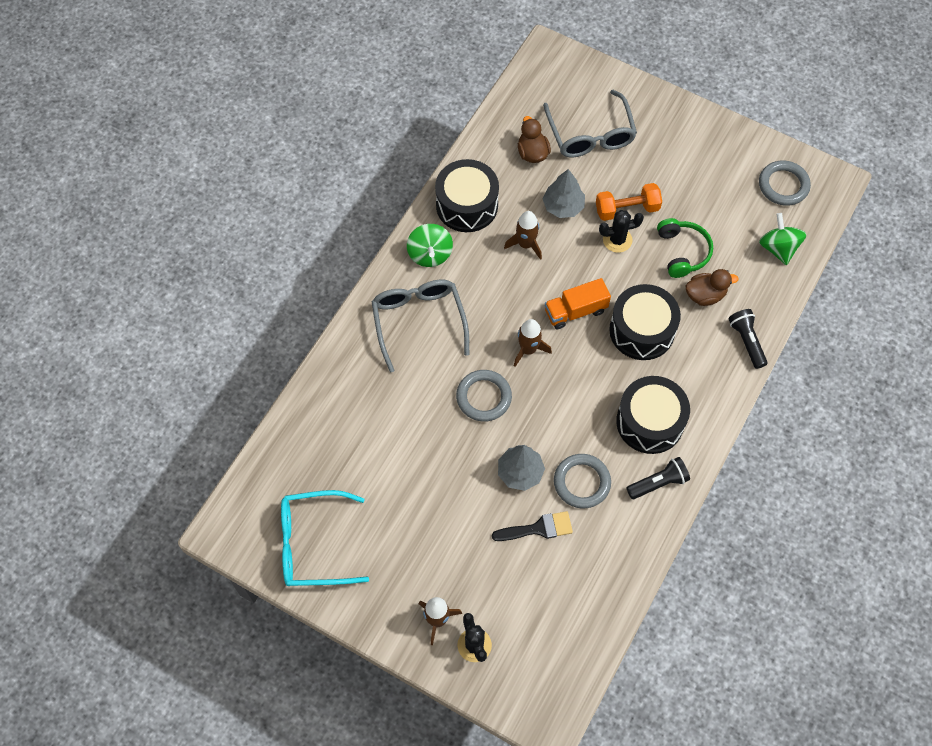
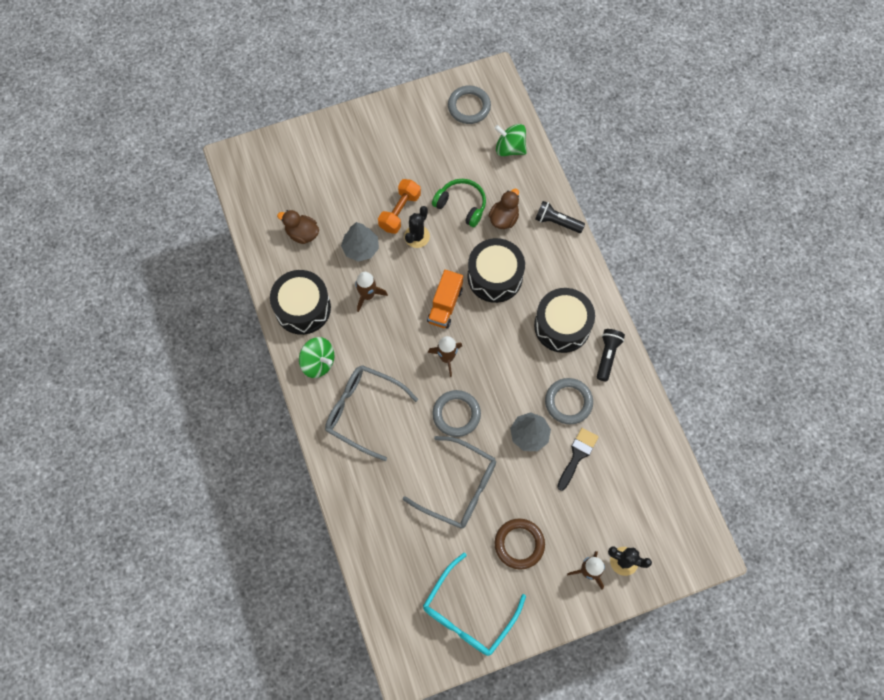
camera: 50 degrees left, 5 degrees up
(411, 540) = (519, 544): none -> brown ring
(590, 134) = (323, 186): grey glasses -> grey glasses (458, 487)

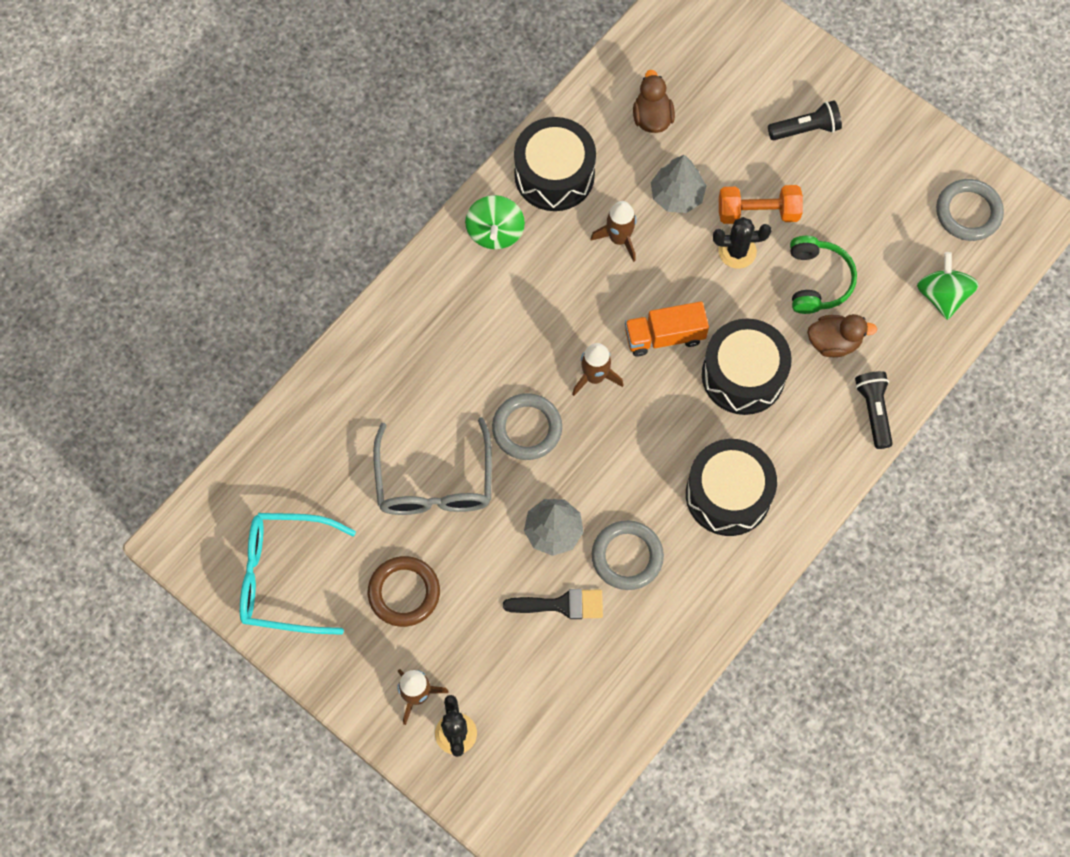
camera: 60 degrees right, 0 degrees up
(363, 411) = (464, 318): grey glasses -> none
(607, 356) = (722, 573): black flashlight -> black flashlight (806, 129)

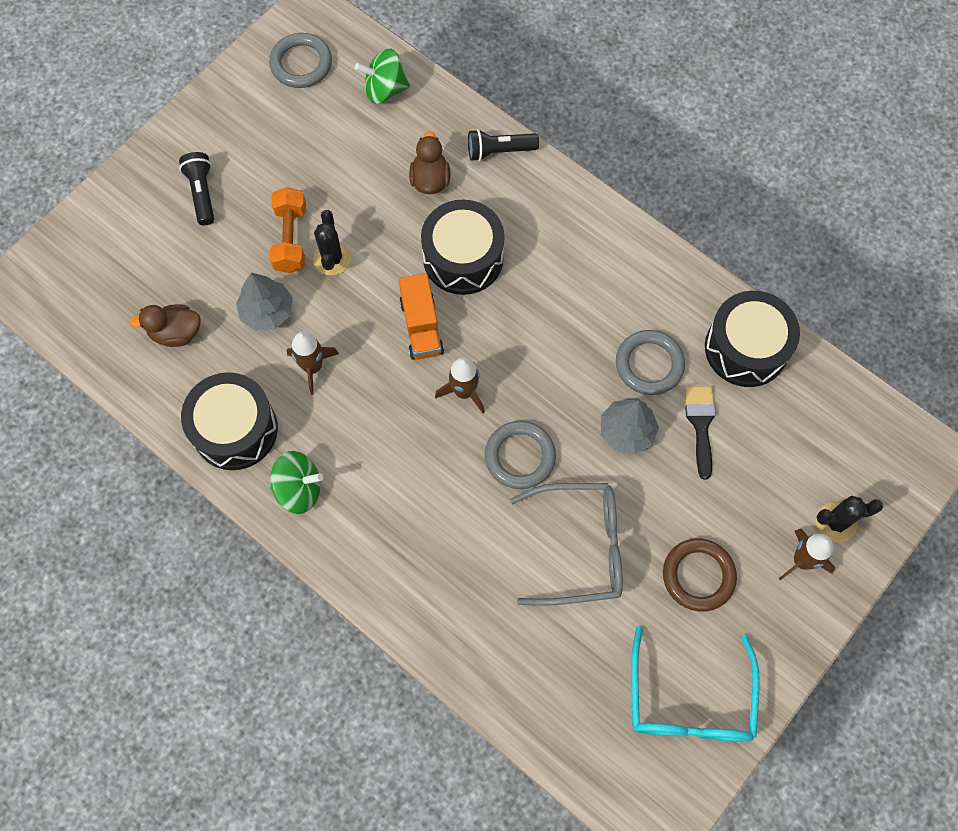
camera: 90 degrees left, 0 degrees up
(728, 494) = (584, 275): black drum -> black drum (746, 348)
(817, 280) = (366, 190): green headphones -> none

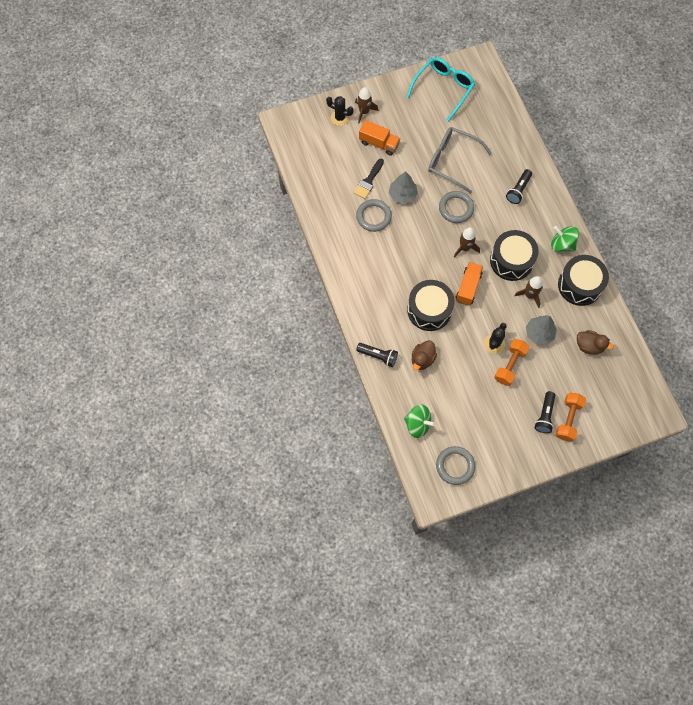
camera: 150 degrees left, 0 degrees up
(163, 205) = (568, 419): none -> orange dumbbell
(428, 554) = (518, 190): none -> black flashlight
(698, 576) = (410, 127): brown ring -> none
(731, 509) = (379, 143): none -> orange truck
(746, 348) = (325, 201): black drum -> black drum (511, 260)

